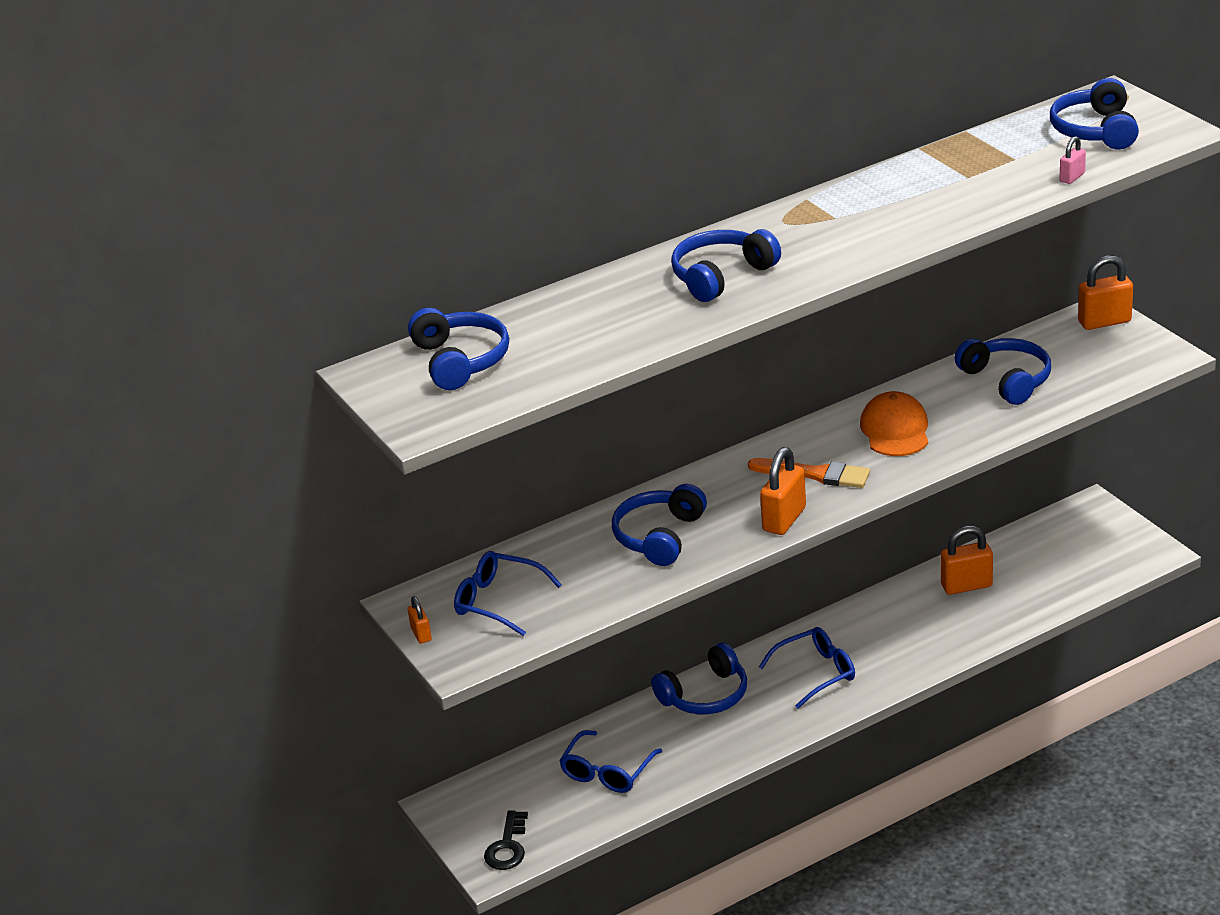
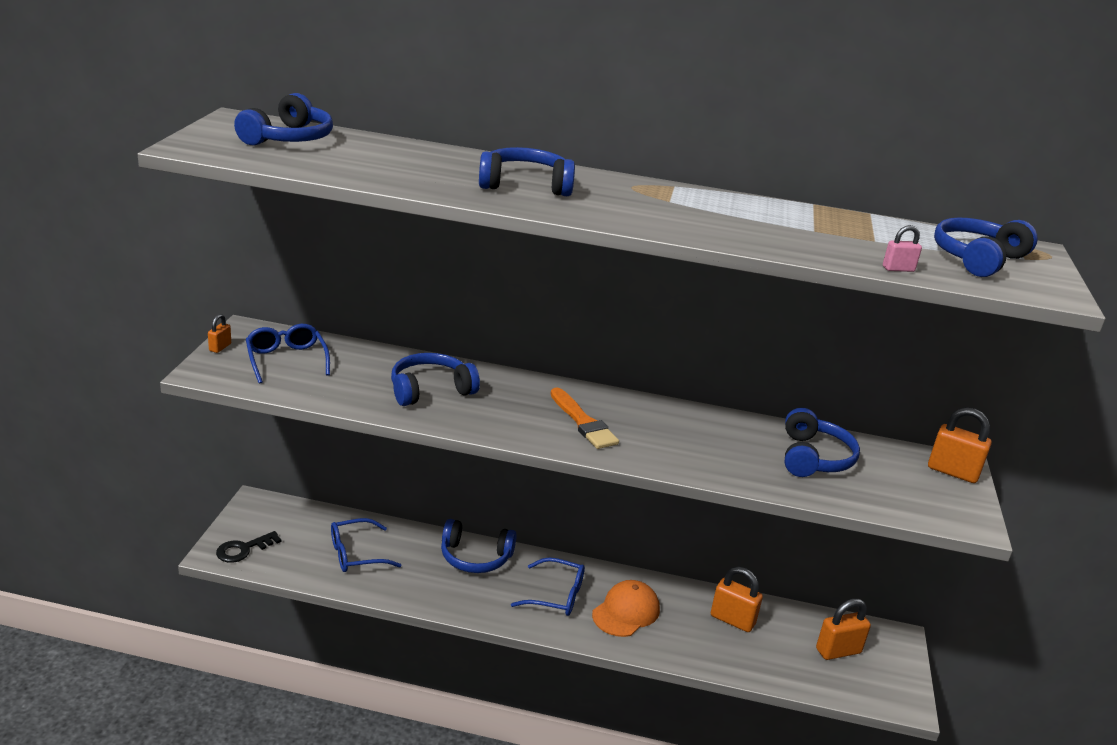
camera: 35 degrees right, 5 degrees down
(784, 519) = (516, 431): orange padlock -> orange padlock (838, 651)
(895, 430) = (681, 434): orange cap -> orange cap (626, 612)

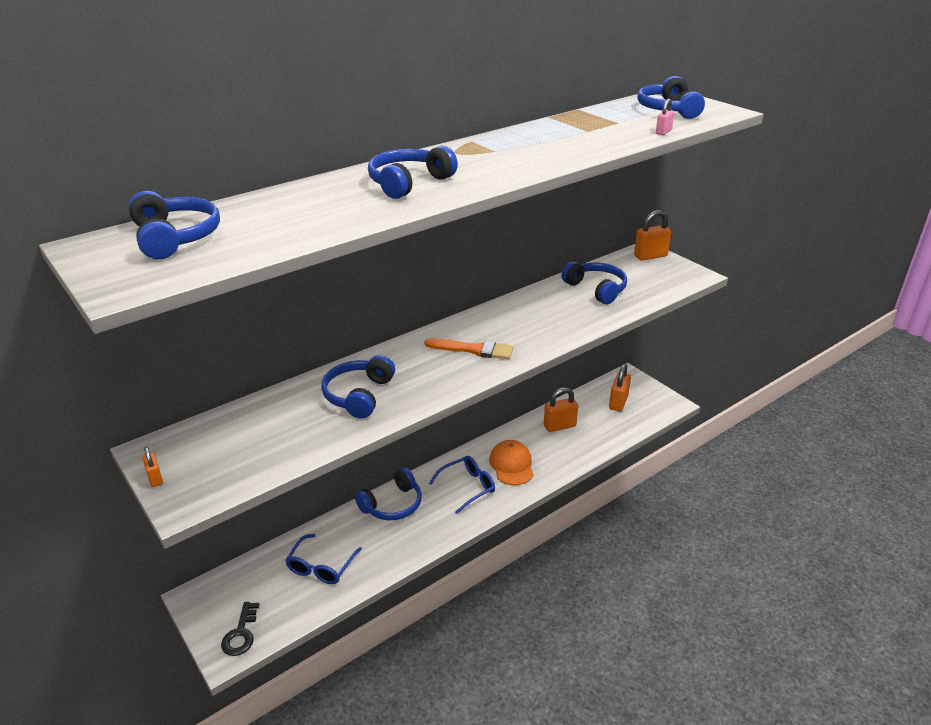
camera: 45 degrees left, 5 degrees up
(286, 360) = (225, 448): blue glasses -> none

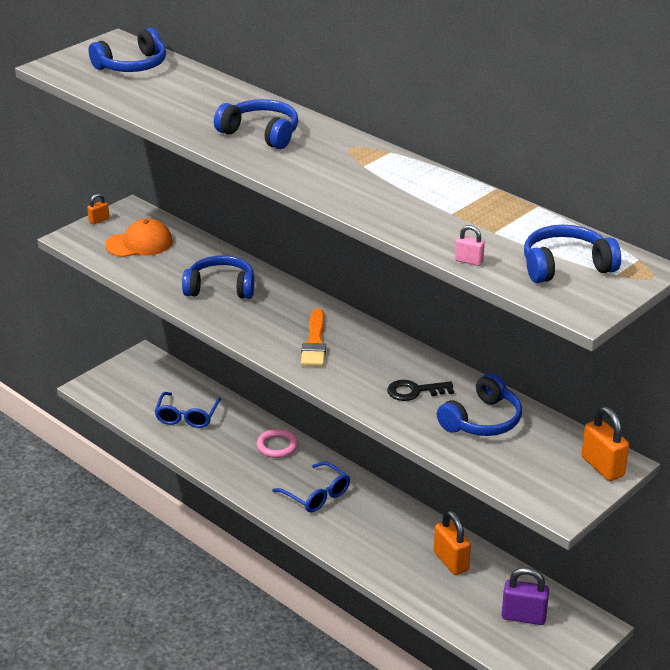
camera: 80 degrees right, 0 degrees up
(241, 634) = (108, 389): black key -> black key (414, 391)
(321, 566) = (187, 416): blue glasses -> blue glasses turned 90 degrees counterclockwise
(392, 505) = (277, 446): blue headphones -> pink ring
(511, 465) = (363, 525): orange cap -> orange cap (139, 243)
(618, 402) = (523, 617): orange padlock -> purple padlock

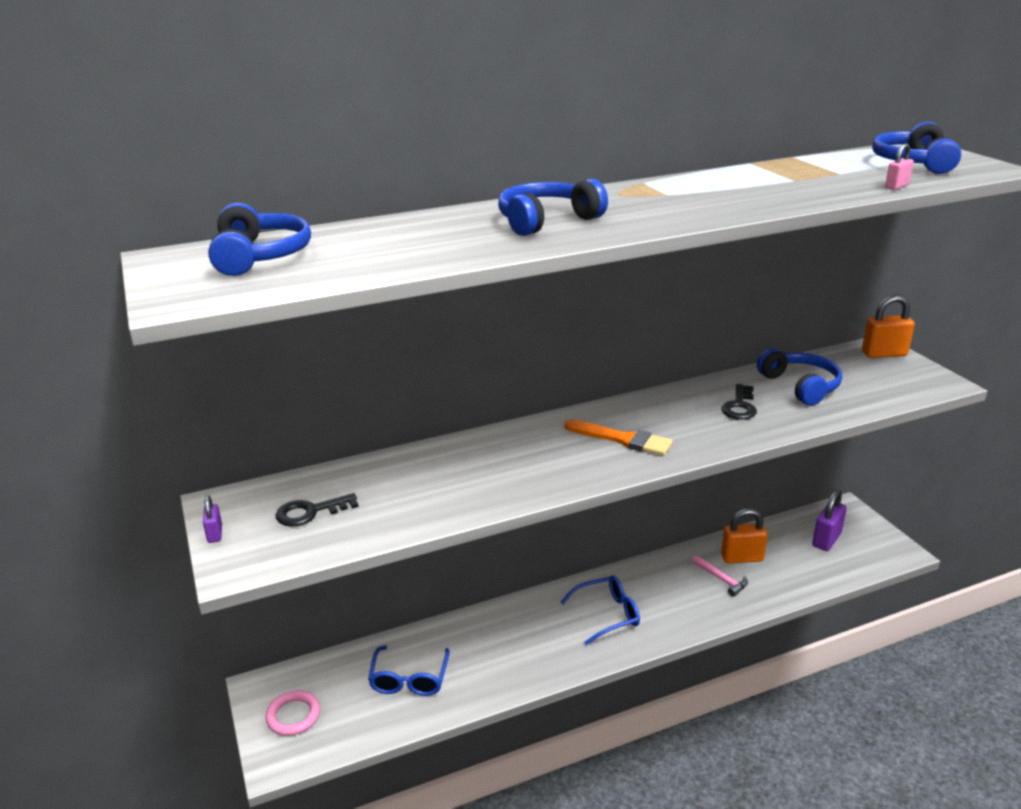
camera: 65 degrees left, 5 degrees down
(99, 220) = (215, 534): orange padlock -> purple padlock
(139, 243) = (310, 512): orange cap -> black key
(187, 416) = (409, 679): blue glasses -> blue glasses turned 60 degrees clockwise
(220, 288) = (468, 474): blue headphones -> none
(277, 446) = (511, 620): pink ring -> pink ring (293, 716)
(409, 553) = (721, 579): none -> pink hammer

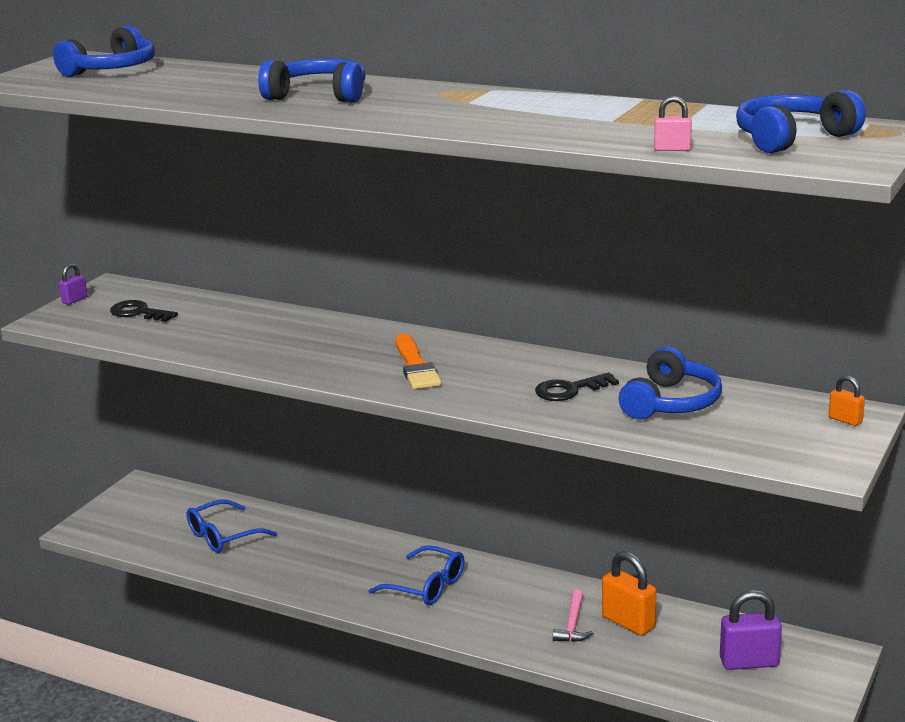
camera: 50 degrees right, 5 degrees down
(293, 716) = (129, 512): pink ring -> none
(884, 354) = (845, 420): orange padlock -> orange padlock, size x0.53

